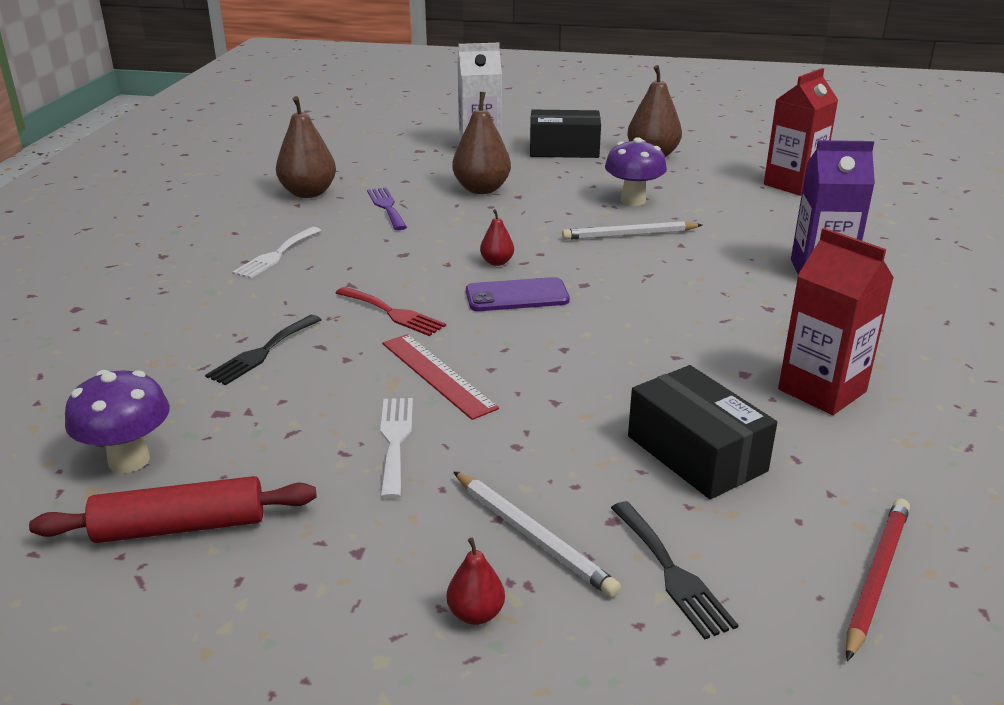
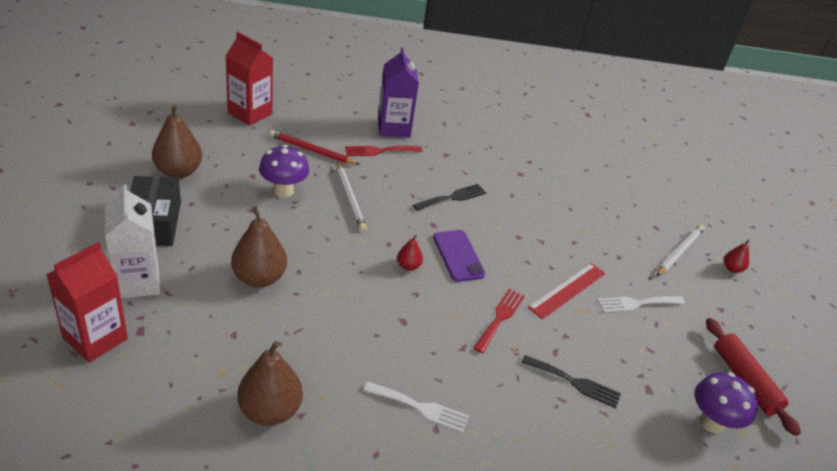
camera: 105 degrees left, 10 degrees up
(386, 207) = (304, 341): purple fork -> none
(672, 573) = (678, 213): black fork -> black fork (453, 197)
(696, 453) = (597, 198): black box -> none
(750, 258) = (379, 151): none -> red fork
(822, 390) = (527, 152): red carton -> red carton (95, 338)
(876, 578) = (651, 164): red pencil -> red pencil (312, 150)

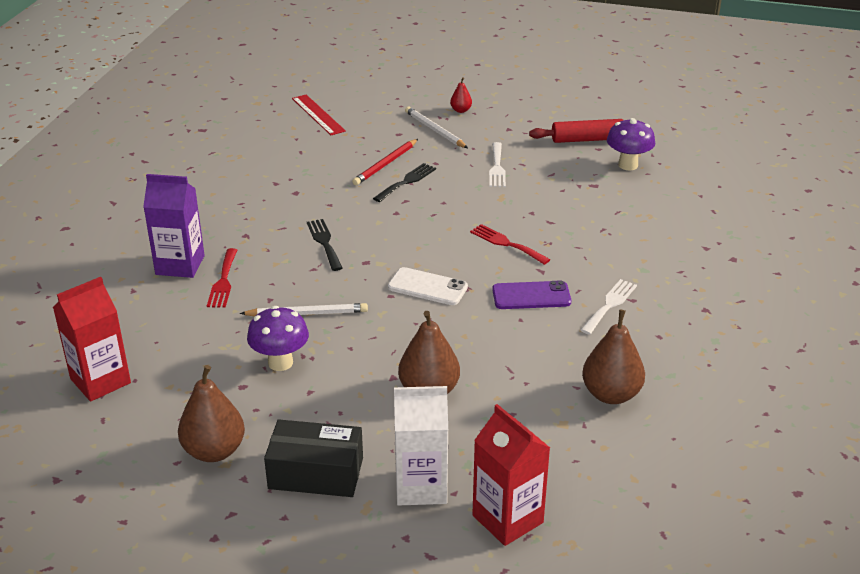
camera: 70 degrees left, 5 degrees down
(312, 150) = (205, 333): red pencil -> red pencil (385, 164)
(408, 266) = (427, 287): red pear -> white phone
(458, 256) = (418, 254): purple phone -> purple phone (531, 296)
(567, 290) = (475, 200): red ruler -> red ruler (318, 115)
(574, 382) = (585, 219): black fork -> black fork (407, 181)

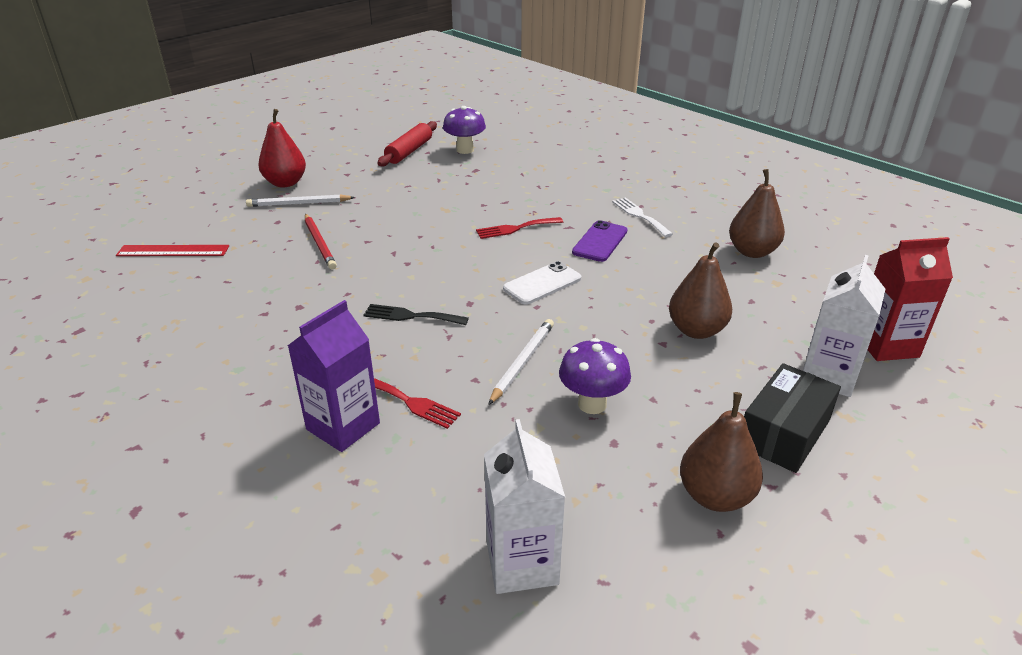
camera: 60 degrees left, 0 degrees up
(100, 381) = (522, 563): red carton -> white carton
(407, 181) = (363, 242): black fork -> none
(461, 110) = (285, 183): red pear -> red pear, size x1.99
(497, 167) = (398, 197): white fork -> none

